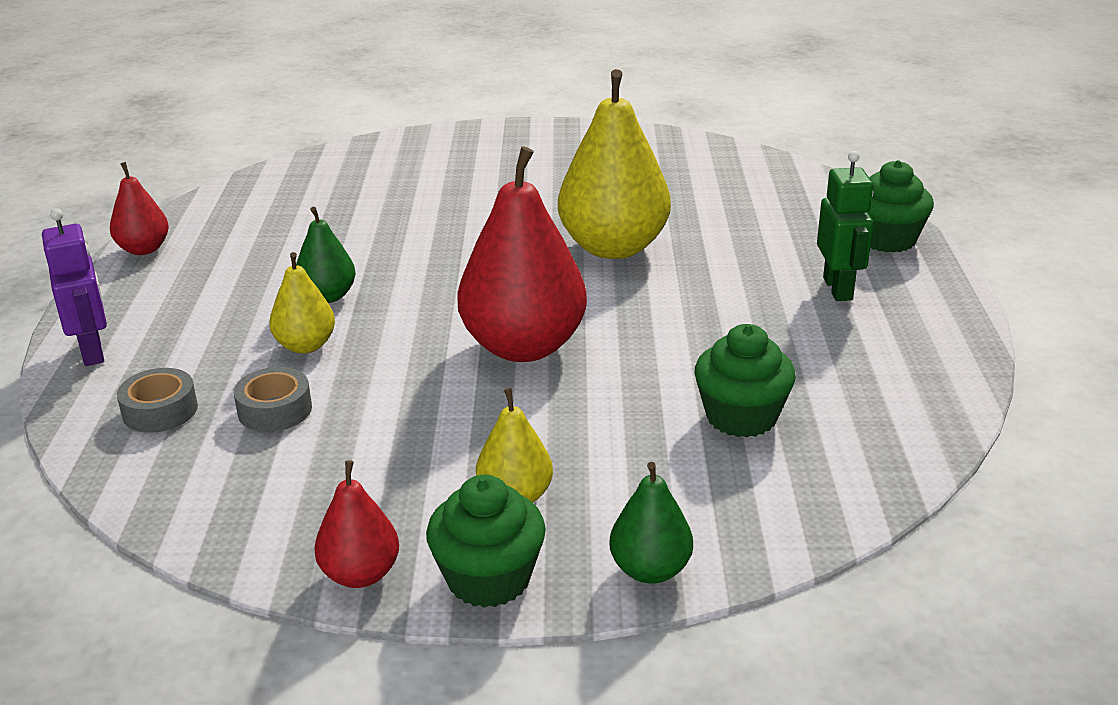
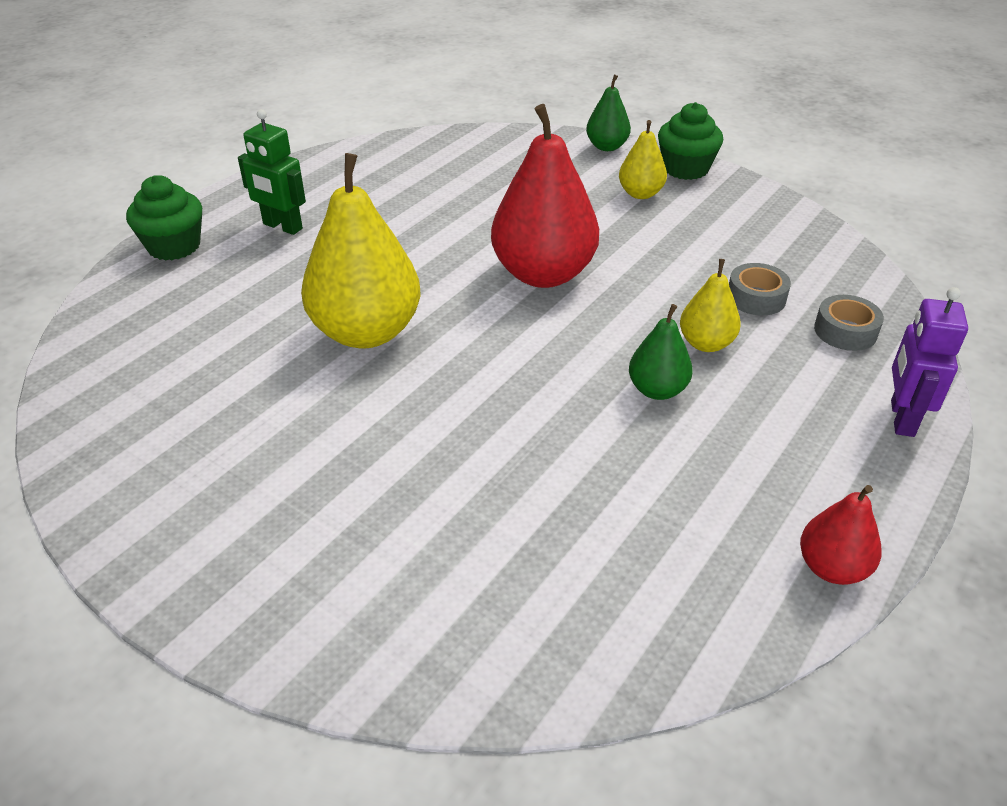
camera: 145 degrees left, 10 degrees up
(360, 574) = (749, 191): red pear -> none
(741, 417) = (472, 183): green cupcake -> none
(838, 289) = (282, 227): green robot -> green robot turned 90 degrees counterclockwise

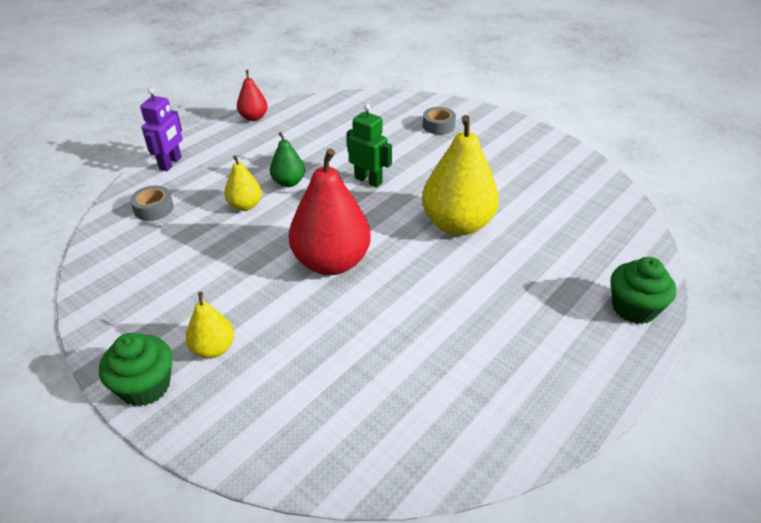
camera: 175 degrees left, 0 degrees up
(282, 227) = (550, 326): green robot -> green robot (368, 180)
(607, 147) = (209, 436): green pear -> none
(756, 297) = (190, 234): grey tape -> grey tape (438, 126)

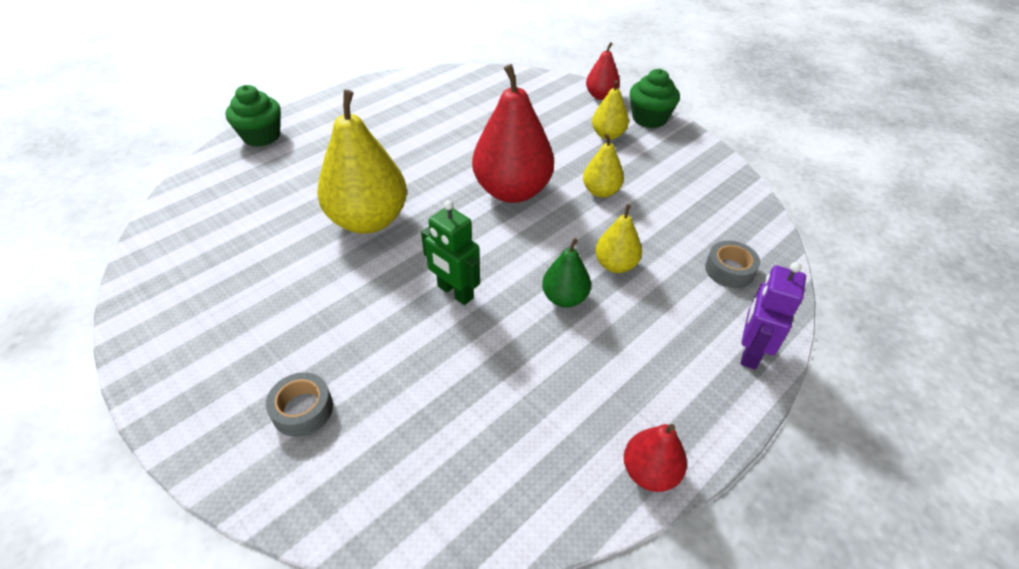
camera: 175 degrees left, 5 degrees up
(202, 432) = (601, 96): none -> red pear
(241, 269) = (601, 191): none -> yellow pear

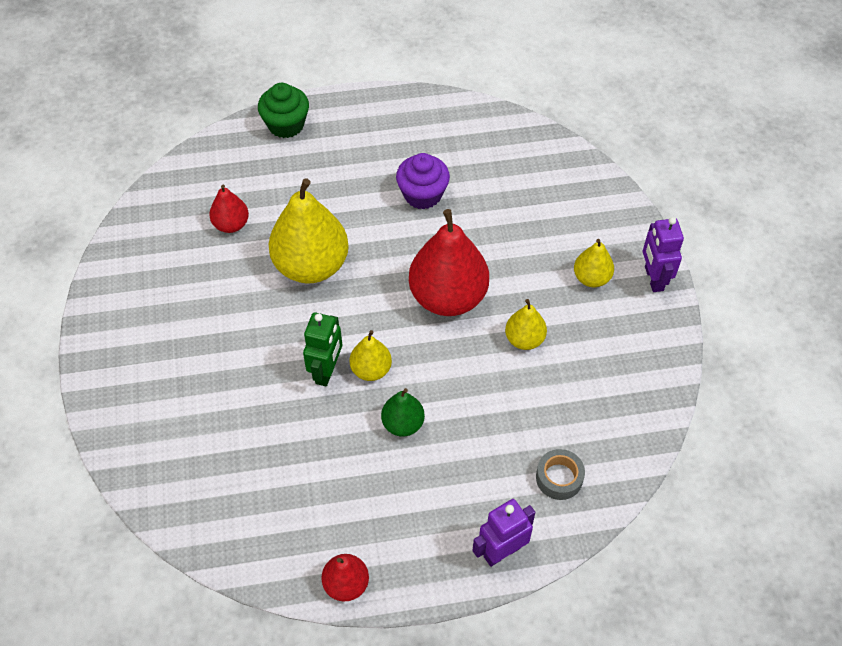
camera: 35 degrees right, 10 degrees up
(303, 409) = (167, 405): grey tape -> none
(426, 136) = (422, 195): none -> purple cupcake
(455, 292) = (326, 371): green robot -> green robot turned 150 degrees counterclockwise
(601, 96) = (631, 224): red pear -> red pear (231, 224)
(615, 265) = (469, 418): yellow pear -> yellow pear (371, 370)
(649, 118) = (653, 279): green cupcake -> purple robot

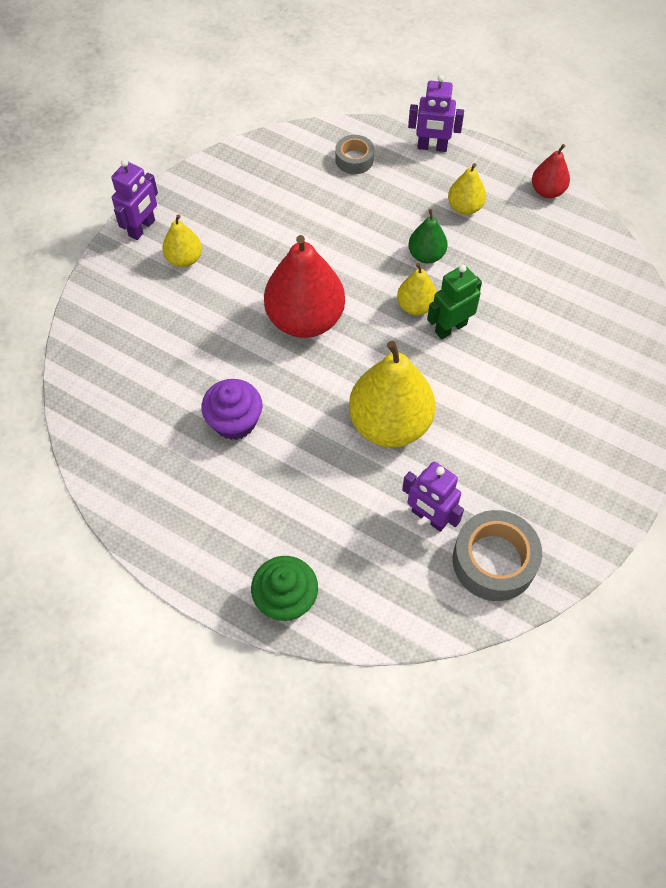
camera: 140 degrees left, 5 degrees up
(165, 227) = (494, 561): none -> grey tape
(231, 224) = (429, 517): red pear -> purple robot
(524, 339) = (282, 251): yellow pear -> yellow pear (465, 207)

